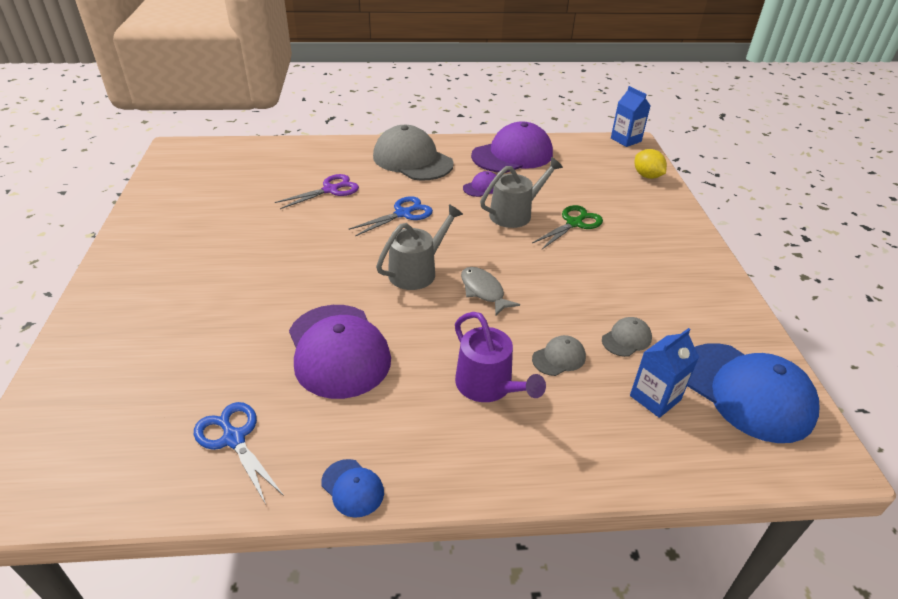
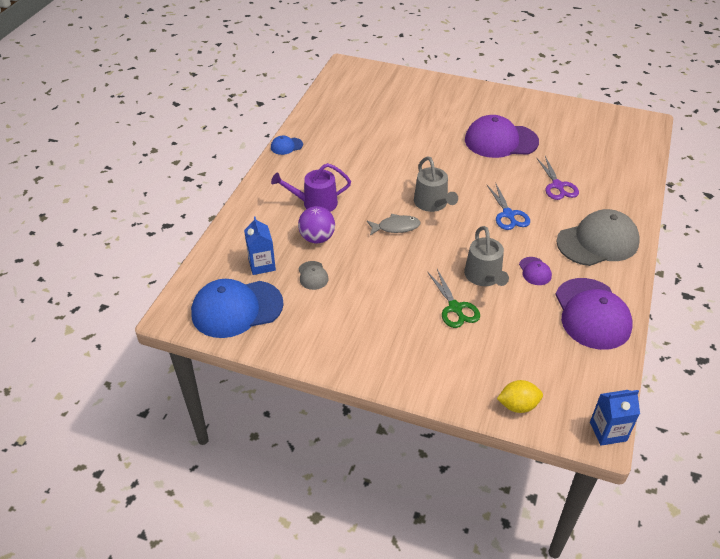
camera: 115 degrees right, 5 degrees up
(234, 439) = (337, 119): blue scissors -> none
(338, 350) = (376, 158): purple cap -> purple cap (500, 141)
(559, 358) = (317, 238): grey cap -> purple ball

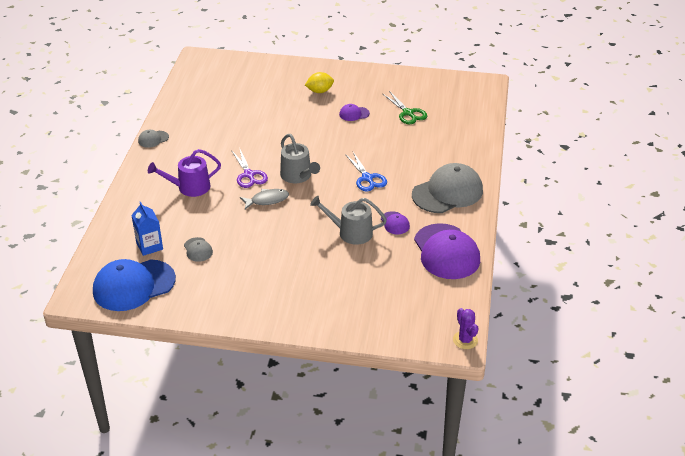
camera: 10 degrees left, 5 degrees down
(286, 146) = (153, 139): blue cap -> grey cap
(317, 238) = (196, 218): purple ball -> none
(455, 308) = (328, 261): green scissors -> green scissors (408, 113)
(484, 276) = (351, 232): grey watering can -> grey watering can turned 120 degrees clockwise
(500, 141) = (354, 114): purple cap -> purple cap, size x0.44
(518, 405) = (390, 330): yellow lemon -> yellow lemon (319, 91)
(557, 186) = (409, 148): purple scissors -> purple scissors (249, 175)
(608, 431) = (465, 340): blue carton -> purple cactus

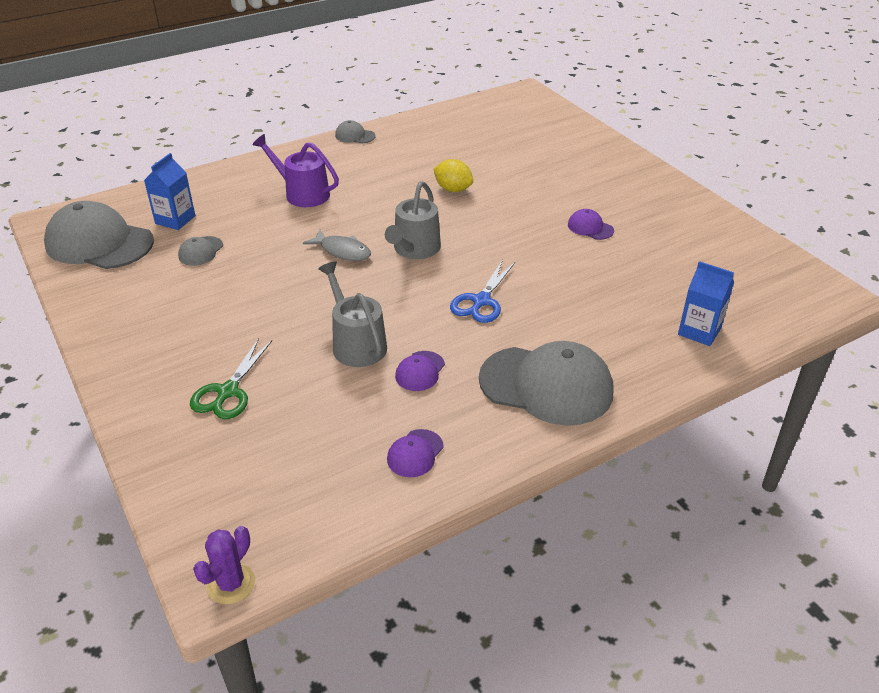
camera: 50 degrees right, 0 degrees up
(133, 285) = (99, 243): blue cap -> grey cap
(249, 175) = (372, 217): purple scissors -> none
(319, 91) = (592, 184): yellow lemon -> yellow lemon (453, 189)
(408, 113) = (659, 265): green scissors -> green scissors (228, 392)
(446, 252) = (415, 453): purple cap -> purple cap, size x0.44
(464, 131) = (699, 331): none -> blue carton

